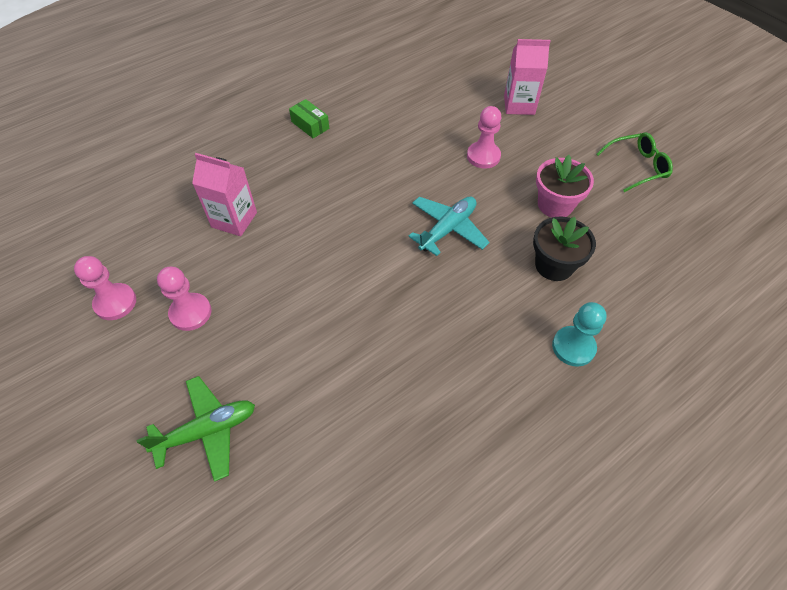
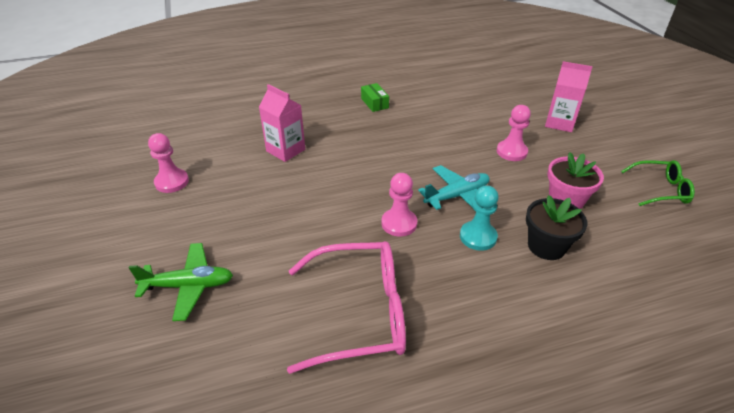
camera: 20 degrees right, 15 degrees down
(190, 313) = (221, 202): pink pawn -> pink pawn (399, 223)
(403, 401) = (359, 313): none -> pink glasses
(573, 347) = (540, 317): turquoise pawn -> turquoise pawn (478, 237)

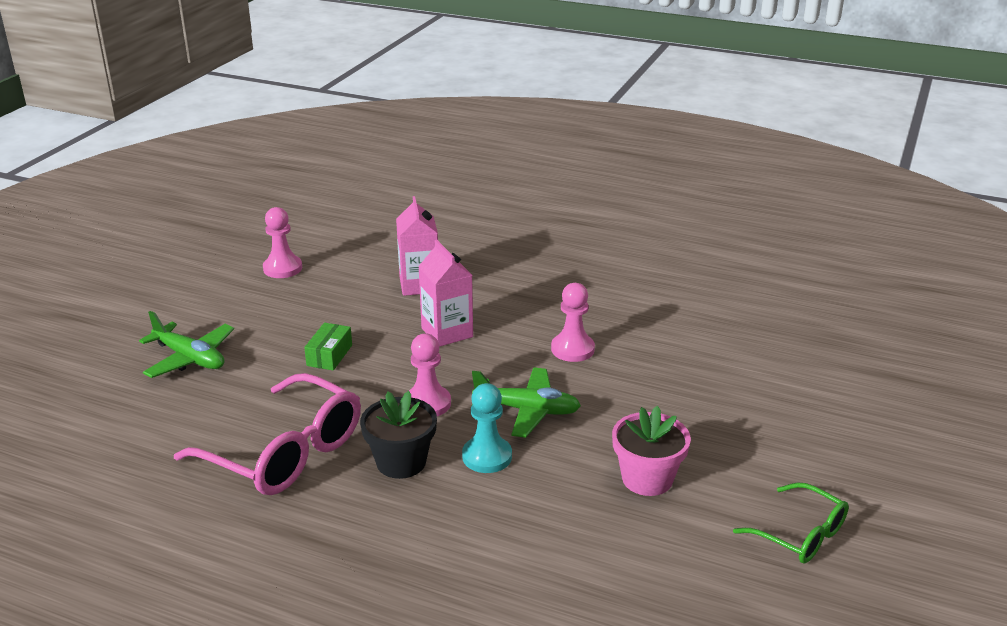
camera: 40 degrees right, 10 degrees down
(374, 103) = (586, 277): green box -> green box (329, 355)
(457, 196) = (527, 410): turquoise plane -> green plane
(511, 152) = (668, 400): pink pawn -> pink pawn (572, 349)
(546, 246) = (546, 504): black flower pot -> black flower pot (401, 462)
(559, 123) = (795, 400): pink carton -> pink carton (447, 332)

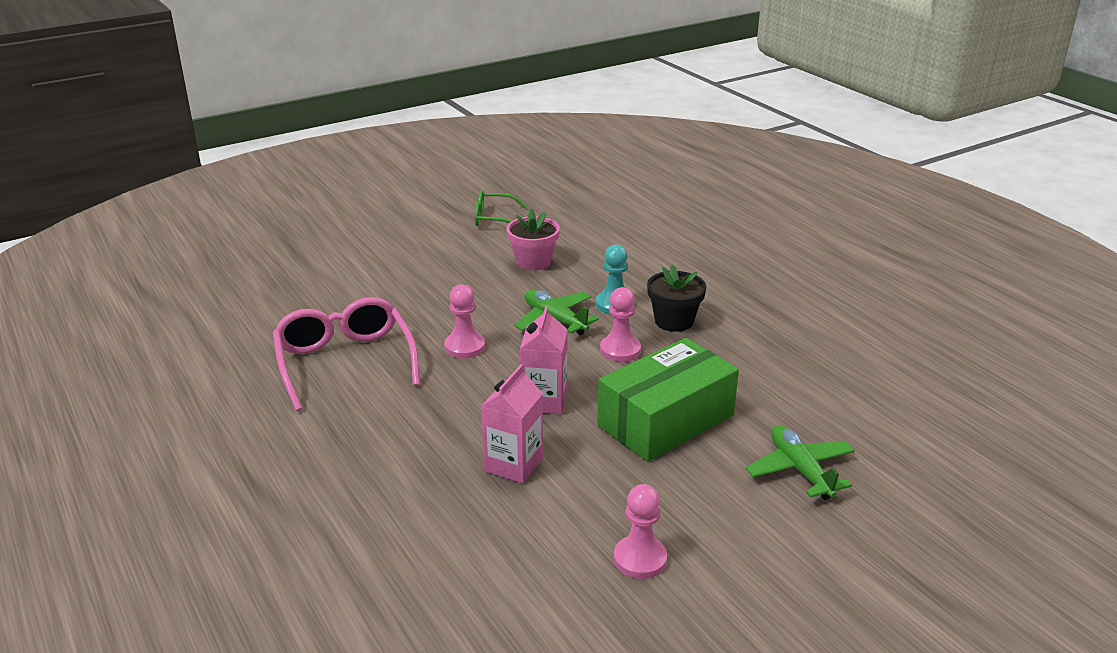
camera: 145 degrees left, 0 degrees up
(284, 452) = (753, 356): pink glasses -> pink glasses (345, 362)
(329, 355) = (665, 420): green box -> green box, size x2.47
(799, 534) = (494, 218): green glasses -> green glasses turned 75 degrees counterclockwise

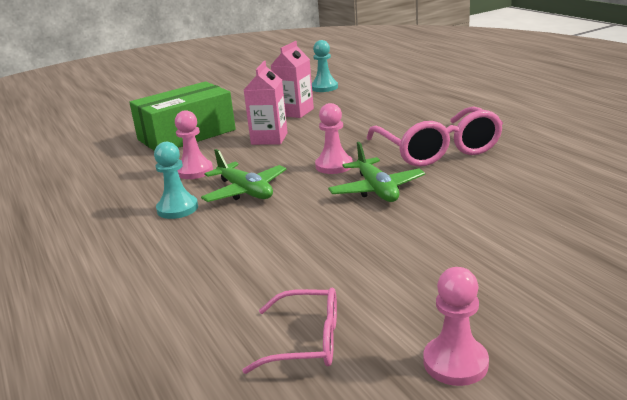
camera: 175 degrees left, 5 degrees down
(461, 549) = (324, 87): none -> turquoise pawn
(494, 218) = (306, 341): green glasses -> pink glasses
(533, 262) = (253, 256): pink flower pot -> none
(640, 559) = (235, 91): pink pawn -> pink pawn (455, 363)
(674, 321) = (128, 196): black flower pot -> none
(800, 470) = (122, 121): green plane -> green plane (376, 190)

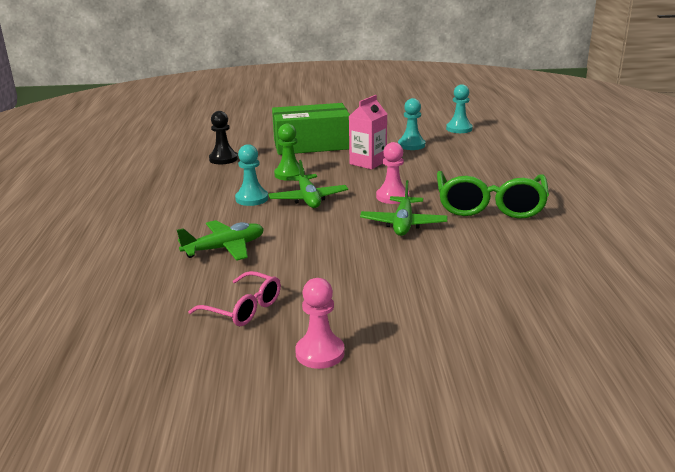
camera: 25 degrees right, 0 degrees up
(95, 174) = (223, 159): none -> black pawn
(194, 171) = (289, 174): pink pawn -> green pawn
(204, 275) = (225, 248): none -> green plane
(295, 112) = (411, 145): pink carton -> turquoise pawn
(437, 150) = (489, 205): pink glasses -> green glasses

